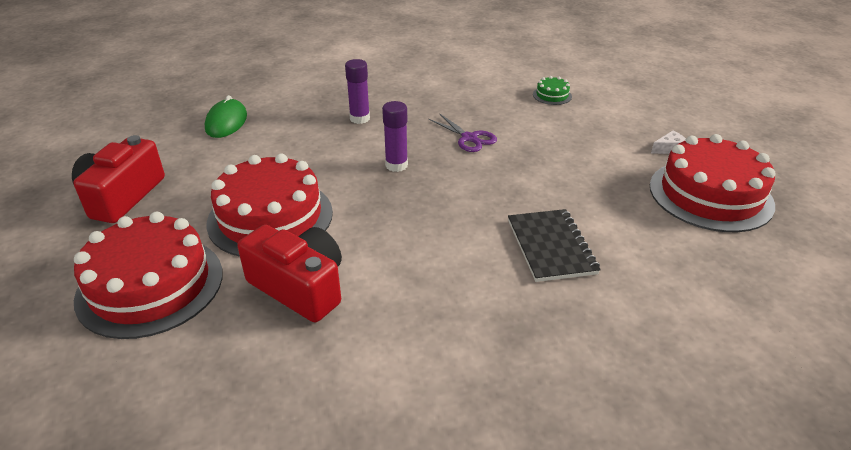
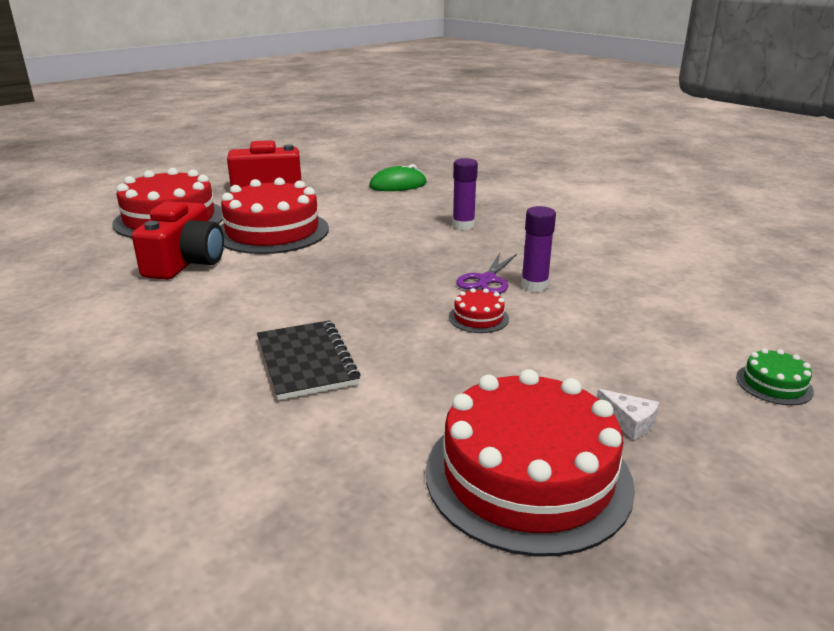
camera: 65 degrees right, 10 degrees down
(396, 165) = (395, 258): purple glue stick -> purple glue stick (534, 286)
(525, 158) = (478, 318): none -> red cake
(551, 247) = (306, 361): black notebook -> black notebook turned 75 degrees counterclockwise
(552, 95) = (662, 309): green cake -> green cake (774, 384)

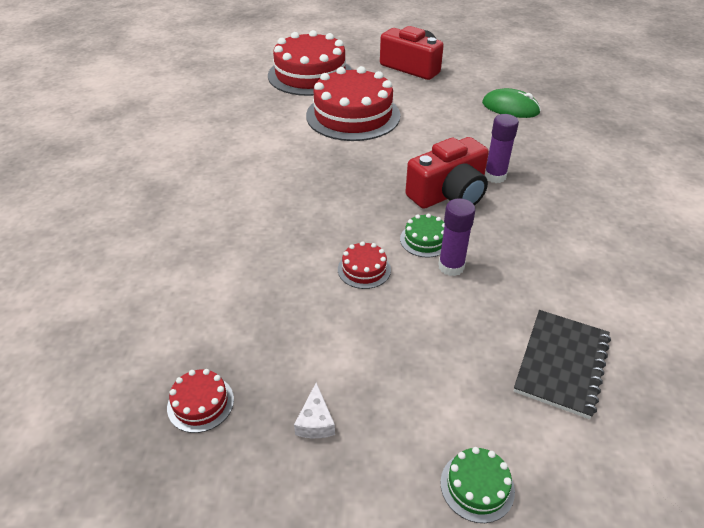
camera: 45 degrees right, 15 degrees up
(186, 262) = (269, 118): red camera -> red camera (449, 194)
(306, 361) = (219, 236): black notebook -> black notebook (561, 364)
(487, 280) = (425, 240): purple scissors -> green cake
(527, 476) = (200, 403): red cake -> red cake, size x0.41

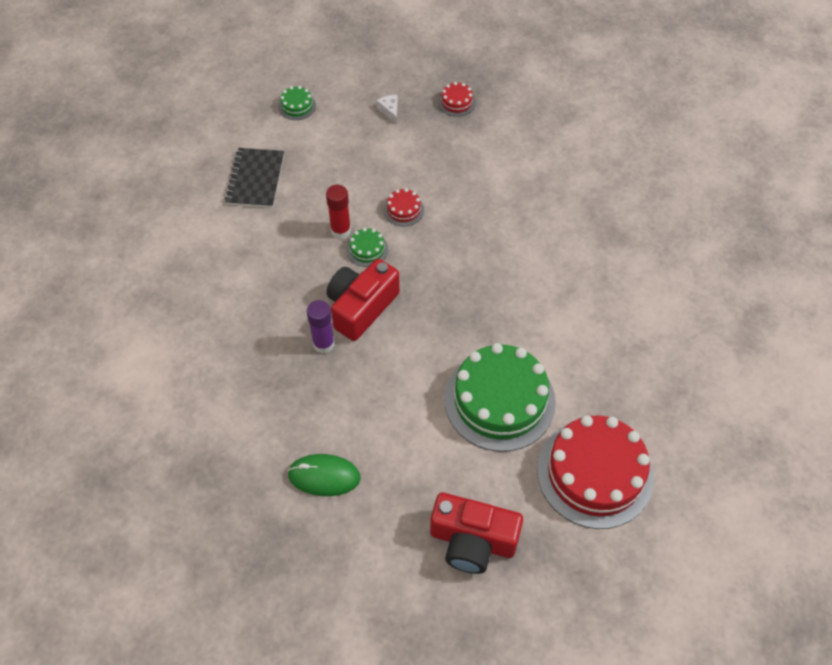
camera: 160 degrees right, 15 degrees up
(353, 115) = (499, 400): red cake -> green cake
(451, 267) = (340, 230): purple glue stick -> red glue stick

